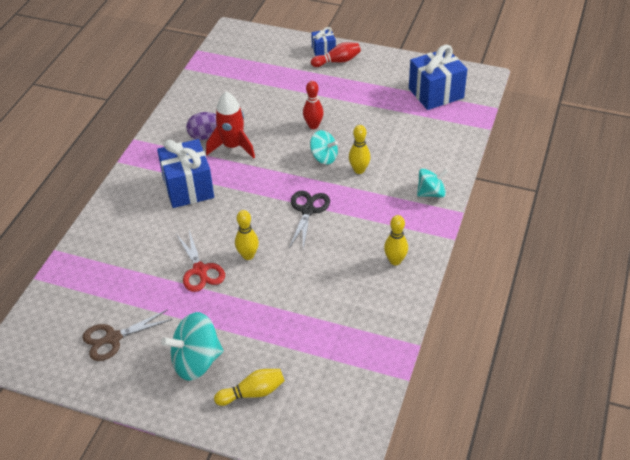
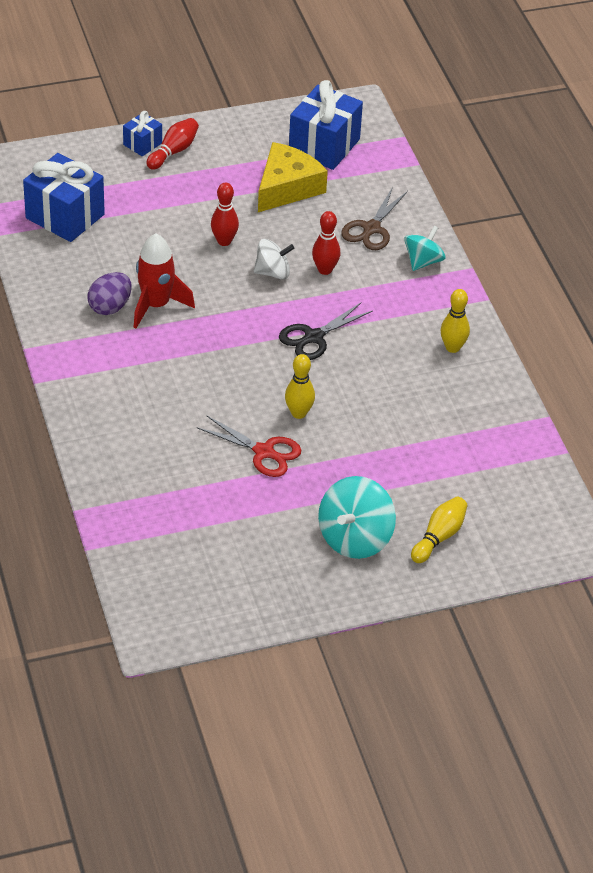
camera: 40 degrees left, 0 degrees up
(112, 338) = (246, 561): brown scissors -> brown scissors (371, 229)
(188, 187) = (155, 373): blue gift -> blue gift (65, 216)
(308, 210) = (313, 337): black scissors -> black scissors turned 105 degrees counterclockwise
(324, 157) = (273, 272): turquoise spinning top -> white spinning top
(359, 170) = (325, 270): yellow bowling pin -> red bowling pin
(386, 109) = (287, 187): none -> yellow cheese

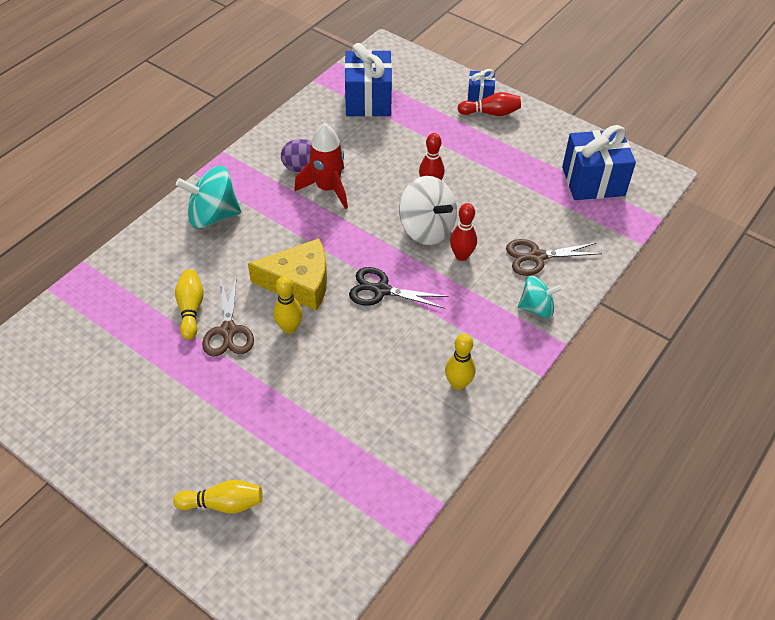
camera: 55 degrees right, 5 degrees up
(214, 464) = (191, 309): none -> yellow bowling pin
(264, 452) = (228, 331): red scissors -> brown scissors
(273, 272) = (426, 229): white spinning top -> white spinning top, size x1.58
(287, 187) = (524, 187): yellow cheese -> yellow cheese (299, 283)
(355, 538) = (177, 444): turquoise spinning top -> turquoise spinning top (213, 216)

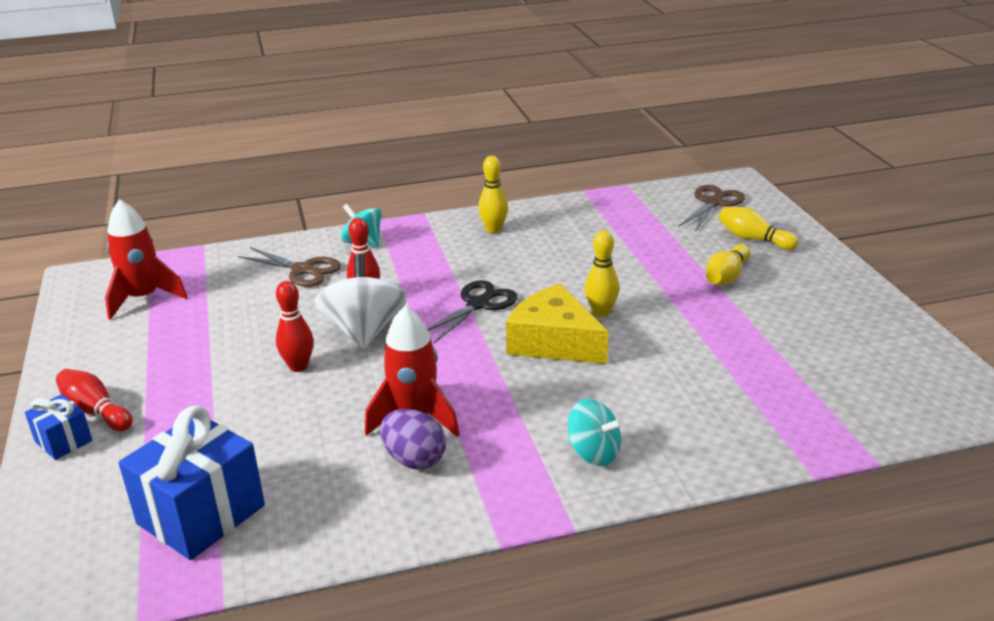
camera: 140 degrees left, 20 degrees down
(191, 309) = (696, 367): yellow bowling pin -> yellow bowling pin (726, 276)
(213, 216) = (593, 453): turquoise spinning top -> turquoise spinning top, size x0.63
(228, 331) = (667, 333): brown scissors -> brown scissors (713, 203)
(381, 290) = (478, 304): black scissors -> black scissors turned 105 degrees counterclockwise
(593, 181) = (143, 298): blue gift -> red rocket

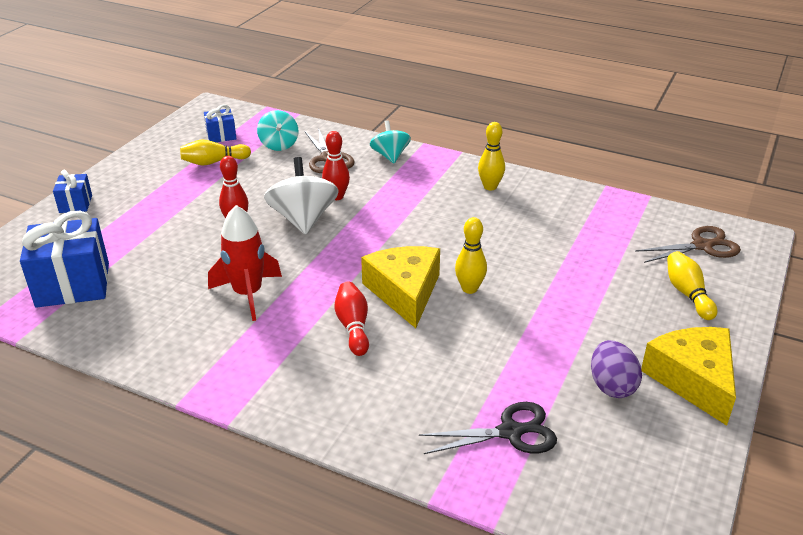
camera: 40 degrees right, 5 degrees up
(96, 412) = (109, 195): red bowling pin -> red bowling pin (353, 327)
(143, 298) = (221, 136): red rocket -> blue gift
(364, 331) = (303, 219): white spinning top -> white spinning top turned 45 degrees counterclockwise
(414, 459) = (210, 320): purple egg -> purple egg (611, 386)
(478, 304) = (397, 238): black scissors -> black scissors (511, 432)
(593, 453) = (312, 384): turquoise spinning top -> turquoise spinning top (279, 144)
(726, 276) = (612, 313): yellow bowling pin -> yellow bowling pin (214, 162)
(841, 292) = (693, 379): none -> yellow cheese

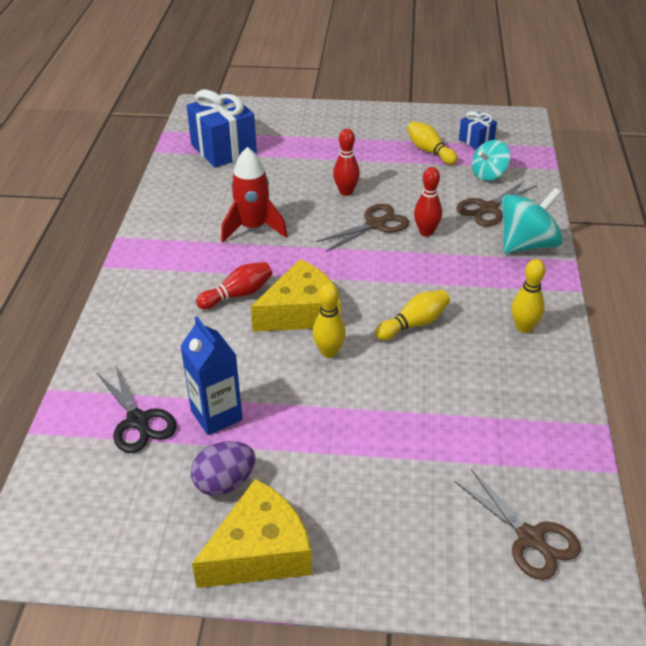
camera: 70 degrees right, 5 degrees up
(75, 204) = (321, 113): blue gift -> none
(303, 219) = (375, 224): white spinning top -> brown scissors
(390, 156) = (527, 244): turquoise spinning top -> turquoise spinning top, size x1.58
(523, 375) = (216, 415): none -> blue carton
(687, 294) = (415, 532): yellow bowling pin -> yellow bowling pin (414, 324)

